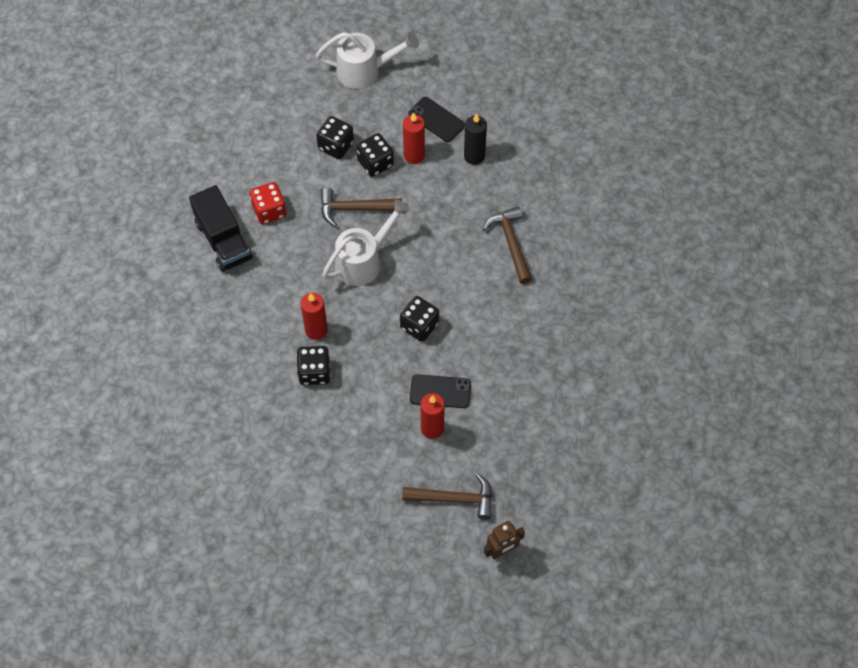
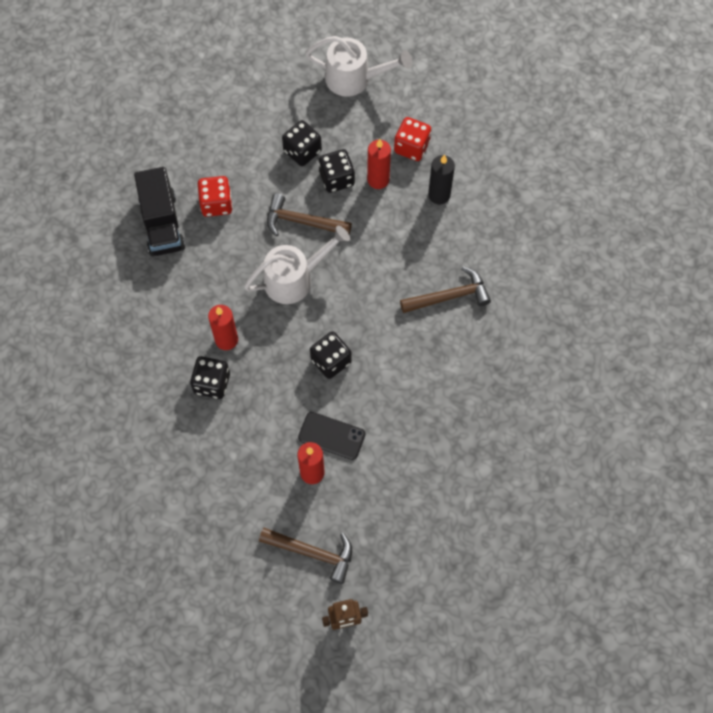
camera: 15 degrees right, 5 degrees up
(436, 119) = (411, 147): black phone -> red dice
(511, 243) = (449, 296): brown hammer -> brown hammer turned 75 degrees clockwise

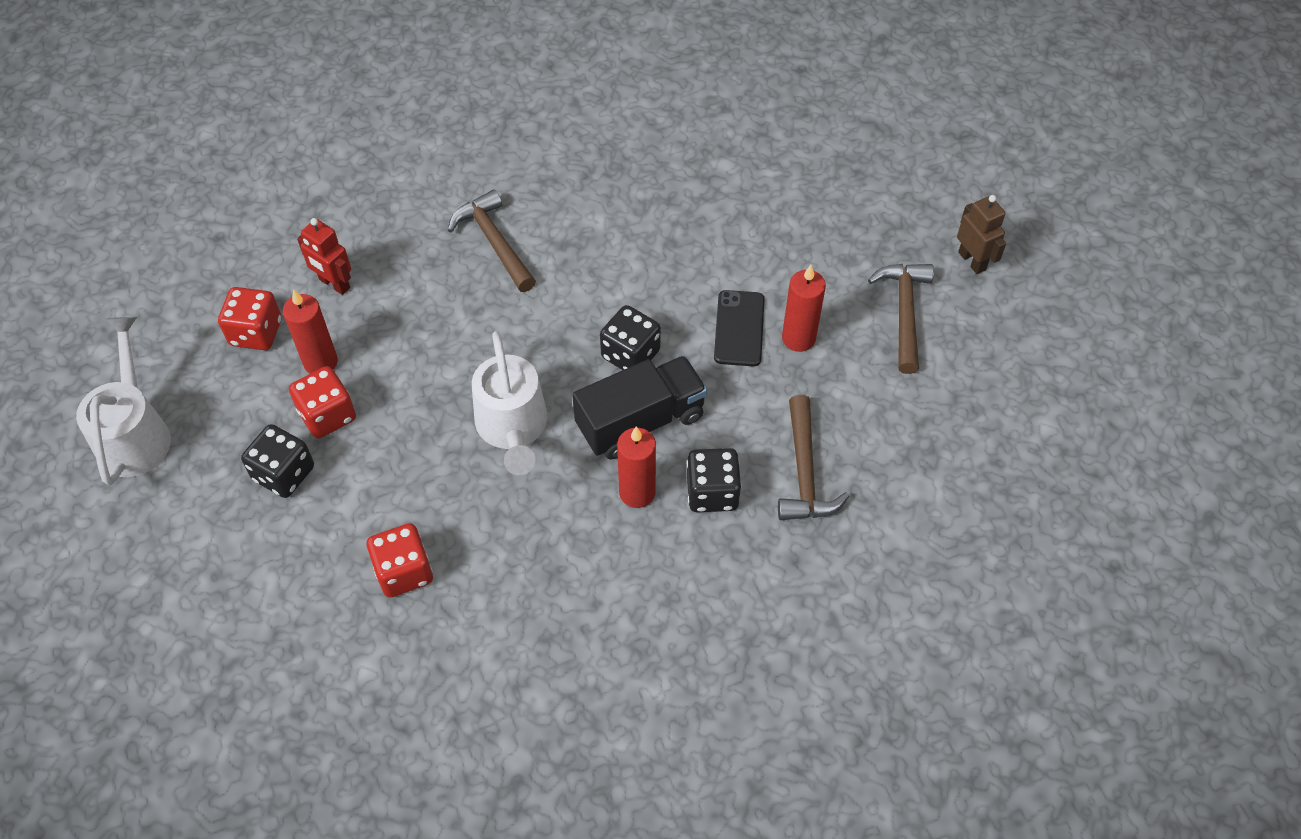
camera: 105 degrees left, 10 degrees down
(162, 223) = (457, 644): black truck -> black truck (640, 421)
(295, 279) = (512, 428): white watering can -> white watering can turned 150 degrees counterclockwise
(302, 222) = (413, 443): brown hammer -> brown hammer (804, 472)
(337, 178) = (327, 415): black dice -> red dice
(439, 195) = (334, 284): black candle -> red robot

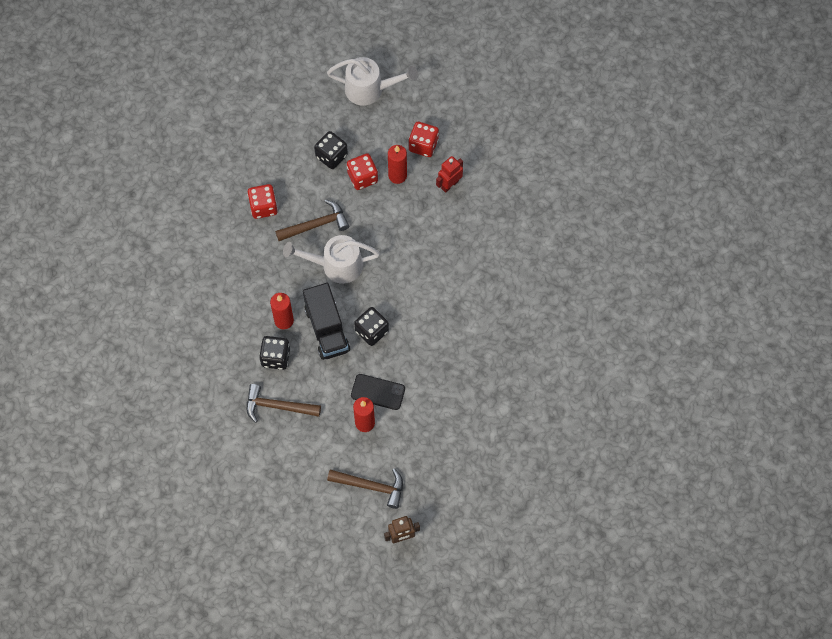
camera: 100 degrees right, 10 degrees up
(494, 242) = (465, 269): brown hammer -> brown hammer (316, 225)

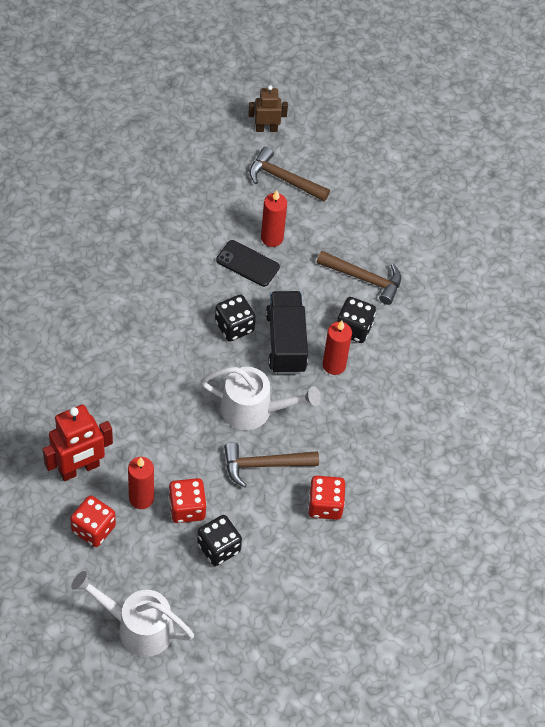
camera: 170 degrees left, 10 degrees down
(449, 184) = (79, 469): red robot -> red robot, size x1.60

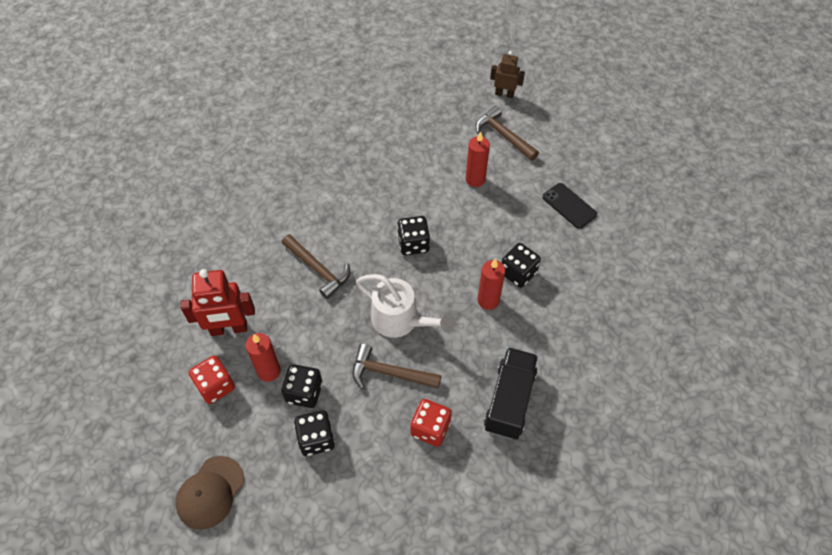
camera: 25 degrees right, 0 degrees up
(137, 627) = (210, 492): white watering can -> brown cap
(187, 508) = (304, 392): red dice -> black dice
(247, 264) = (446, 195): black phone -> black phone (569, 206)
(286, 342) = (453, 269): black truck -> black truck (509, 400)
(364, 279) = (543, 233): brown hammer -> brown hammer (318, 269)

